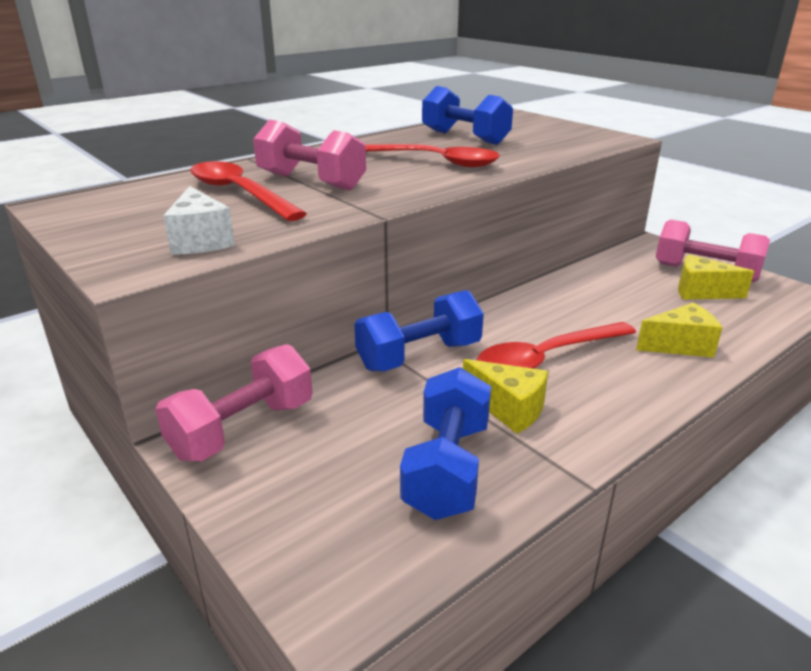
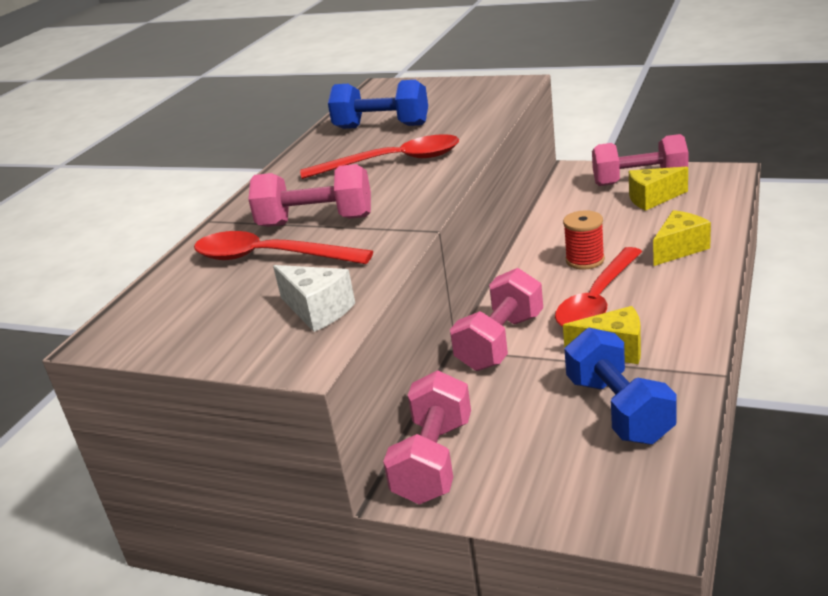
camera: 25 degrees left, 0 degrees up
(419, 356) = (500, 342): blue dumbbell -> pink dumbbell
(575, 319) = (585, 260): none -> red spool

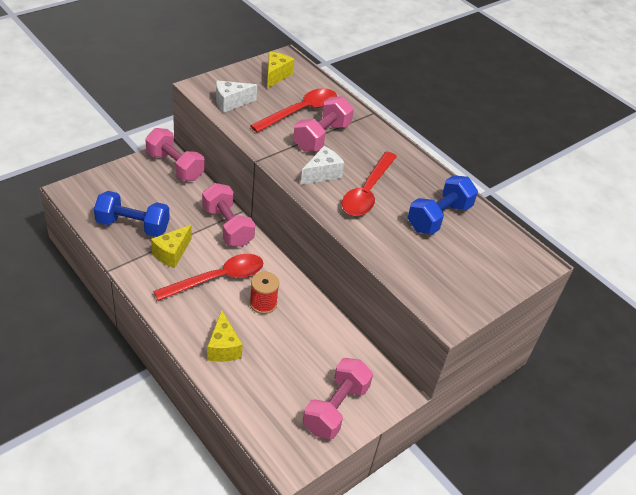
camera: 110 degrees right, 15 degrees up
(398, 191) = (322, 174): none -> white cheese
(598, 300) = (218, 279): red spoon -> red spoon turned 90 degrees clockwise
(652, 199) = (300, 391): yellow cheese -> yellow cheese (276, 75)

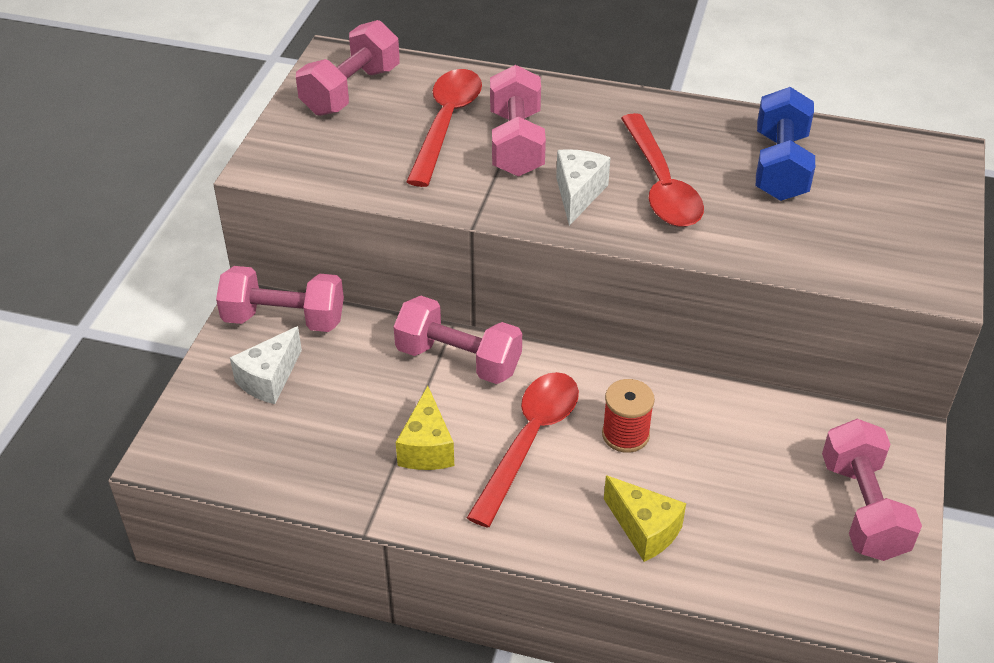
camera: 30 degrees left, 0 degrees up
(133, 226) = (324, 444): blue dumbbell -> none
(231, 103) = (336, 165): white cheese -> white cheese (269, 379)
(276, 75) = (351, 91): yellow cheese -> pink dumbbell

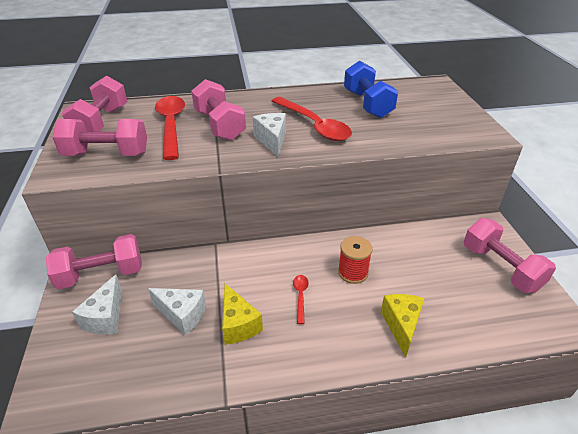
camera: 25 degrees left, 5 degrees down
(362, 410) = (182, 315): none -> white cheese
(458, 360) = (229, 262): pink dumbbell -> pink dumbbell (107, 154)
(529, 441) = (300, 296): red spoon -> red spoon, size x0.44
(644, 529) = (401, 325): yellow cheese -> yellow cheese turned 105 degrees counterclockwise

